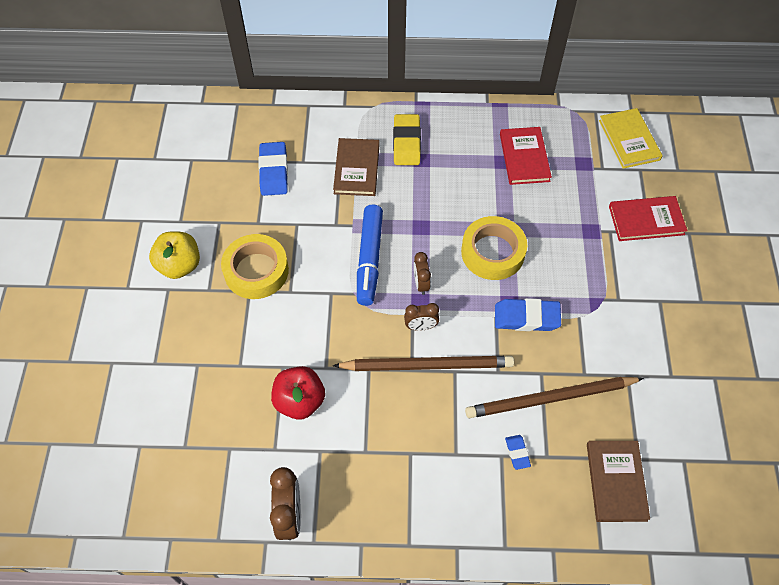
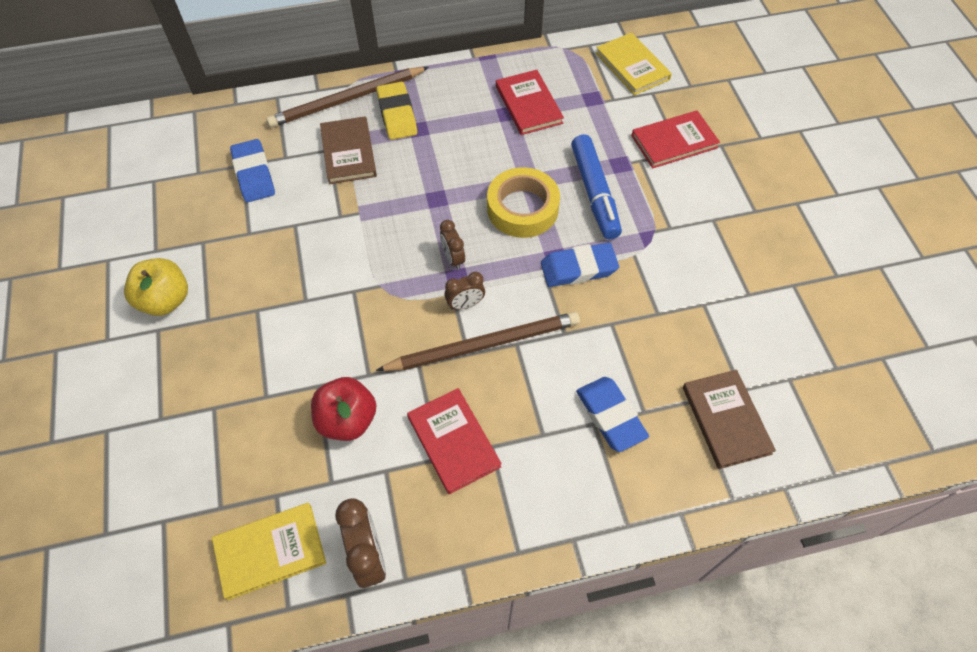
camera: 15 degrees left, 0 degrees up
(215, 492) = (270, 551): none -> yellow book
(256, 271) = (259, 286): yellow tape -> none
(369, 259) = (388, 245): blue marker -> blue marker (594, 193)
(381, 441) = (454, 441): none -> red book
(517, 453) = (610, 416): blue eraser -> blue eraser, size x1.93
(550, 399) = (629, 348): brown pencil -> brown pencil (347, 100)

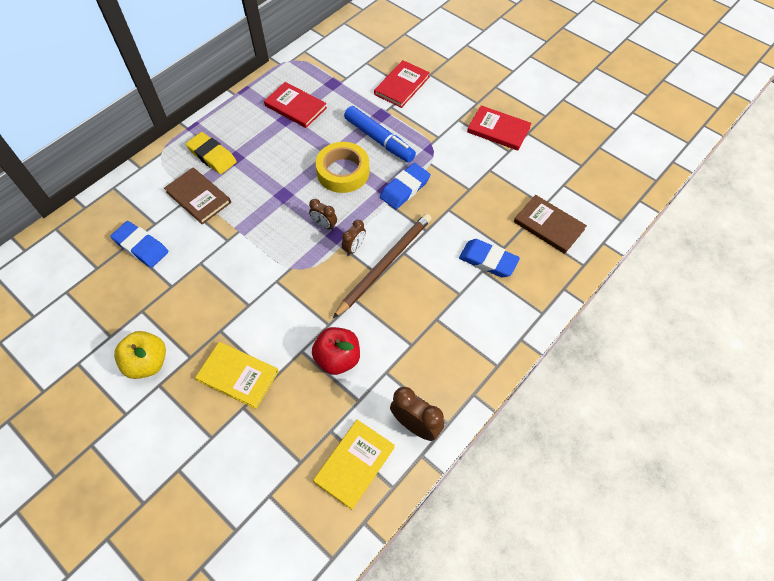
camera: 35 degrees left, 0 degrees up
(347, 100) = (168, 164): brown pencil -> none
(454, 441) = (412, 330): red book -> red book (498, 130)
(632, 66) = (341, 52): yellow book -> yellow book (238, 376)

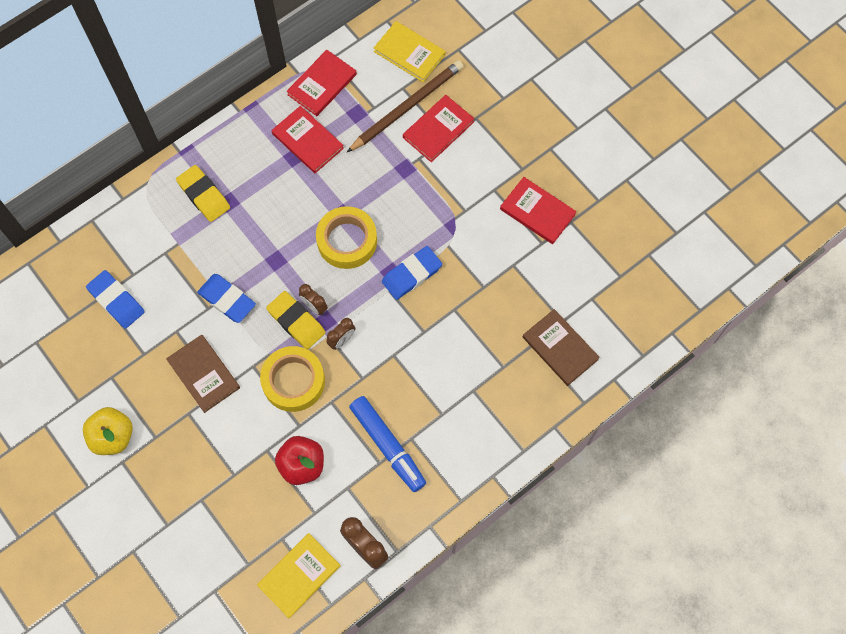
camera: 10 degrees right, 10 degrees up
(198, 197) = (183, 248): brown book -> brown book (203, 374)
(238, 376) = (200, 466): yellow book -> yellow book (409, 53)
(300, 68) = (322, 84): none -> red book
(310, 239) = (296, 322): none -> yellow eraser
(316, 287) = (293, 381): none -> yellow tape
(379, 140) = (396, 203): blue marker -> blue marker (388, 446)
(385, 264) = (371, 366): brown pencil -> brown pencil (407, 107)
(488, 260) = (482, 380): blue eraser -> blue eraser (227, 300)

